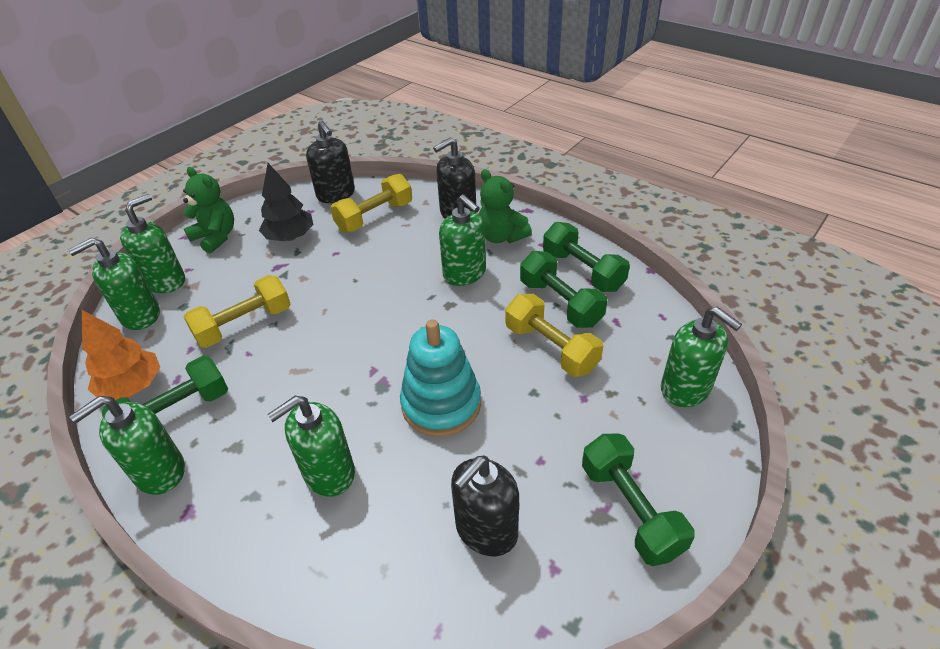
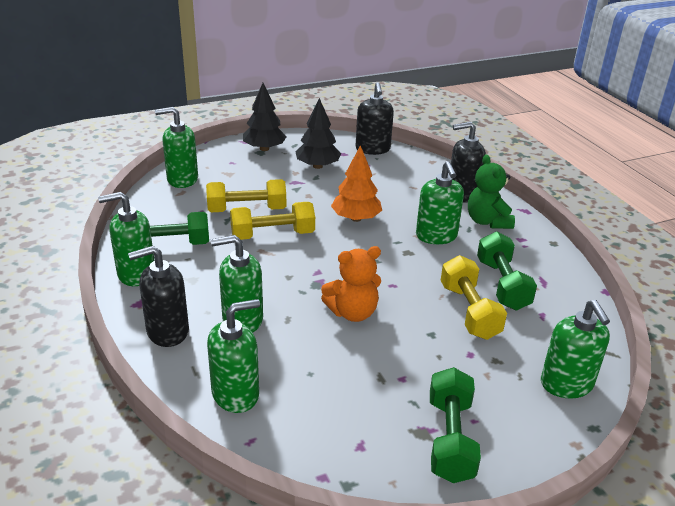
camera: 25 degrees right, 10 degrees down
(132, 386) = (151, 219): orange tree -> orange tree (356, 218)
(165, 281) = (212, 164): green soap dispenser -> green soap dispenser (236, 394)
(216, 237) = (264, 148): green teddy bear -> black tree
(374, 217) = (392, 174): yellow dumbbell -> yellow dumbbell (273, 235)
(441, 404) = (352, 312): turquoise stacking toy -> orange teddy bear
(486, 530) = (327, 401): black soap dispenser -> black soap dispenser (167, 331)
(582, 271) = (541, 270): green dumbbell -> none

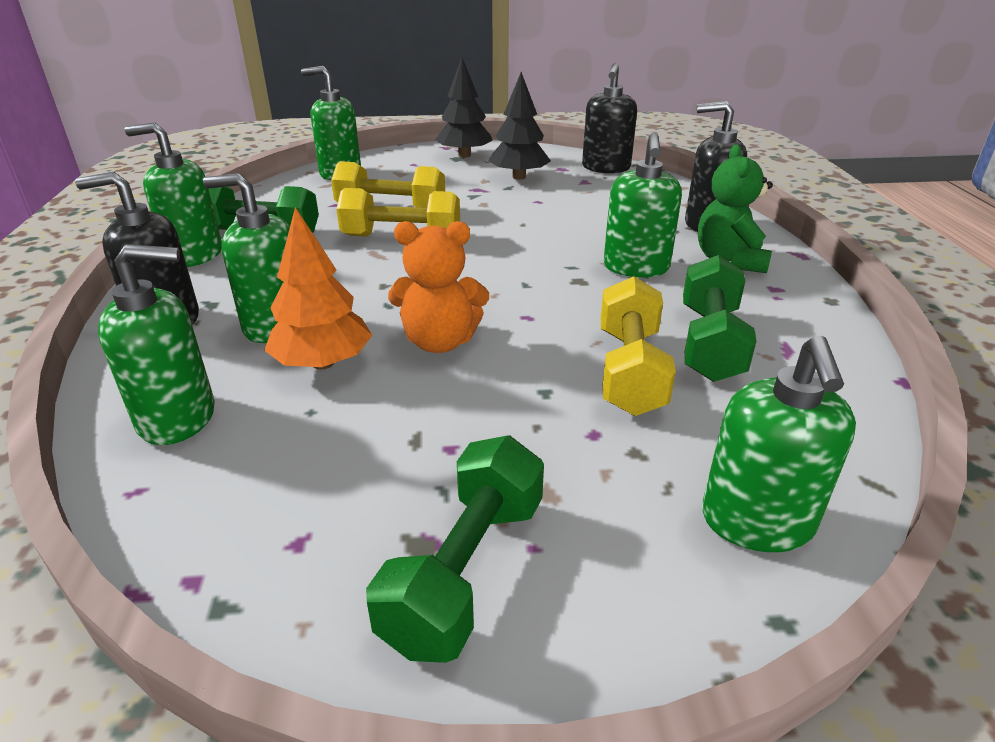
camera: 20 degrees right, 0 degrees up
(356, 218) = (529, 234): orange tree -> orange tree (323, 363)

